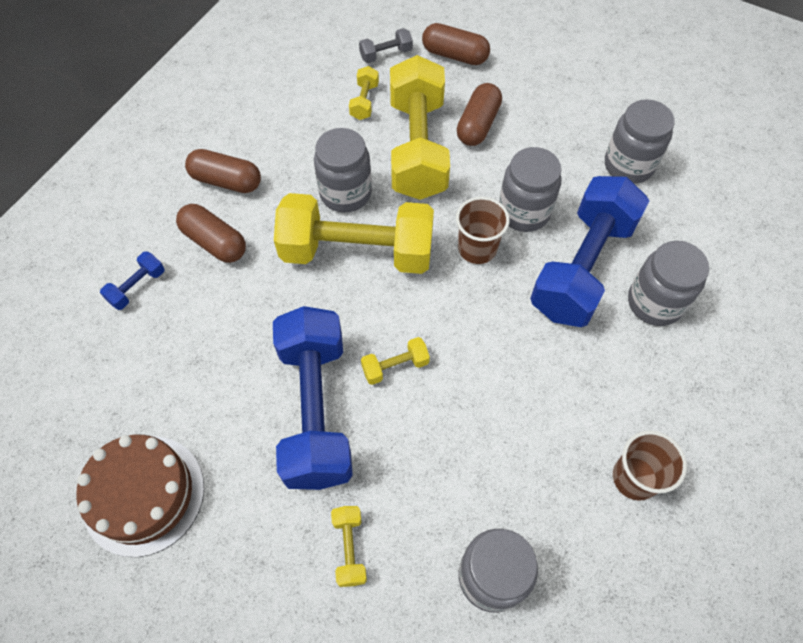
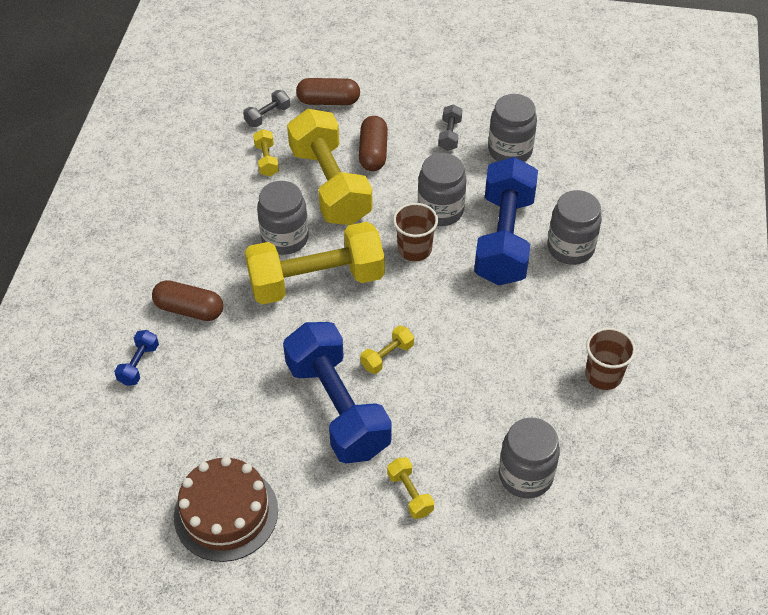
camera: 20 degrees left, 10 degrees down
(226, 181) = (175, 258): brown capsule -> none
(568, 128) = (450, 135): none -> grey dumbbell

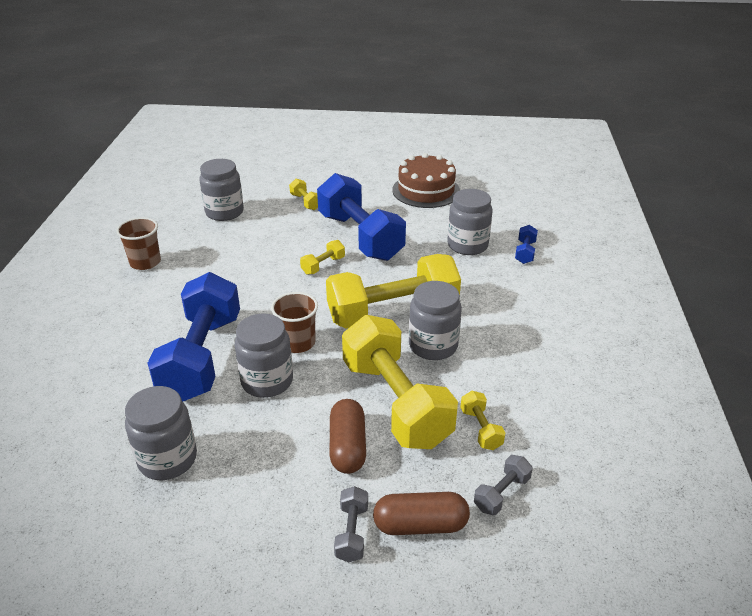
camera: 175 degrees right, 15 degrees down
(189, 309) = (502, 287): brown capsule -> none
(450, 135) = (244, 478): grey dumbbell -> grey dumbbell (352, 532)
(570, 248) = (134, 352): grey jar -> grey jar (467, 245)

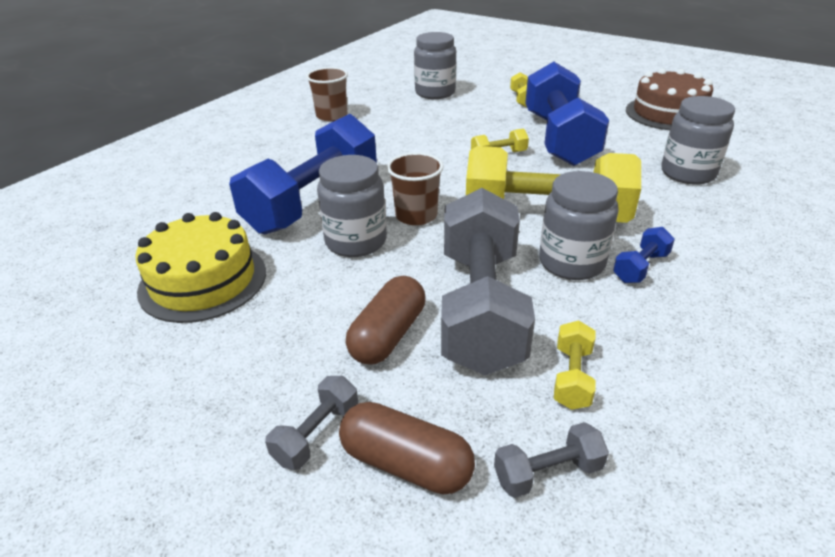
camera: 30 degrees right, 0 degrees up
(168, 459) = (203, 281): grey jar -> yellow cake
(395, 402) = (480, 308): yellow dumbbell -> grey dumbbell
(525, 252) = (766, 197): blue dumbbell -> blue dumbbell (640, 267)

